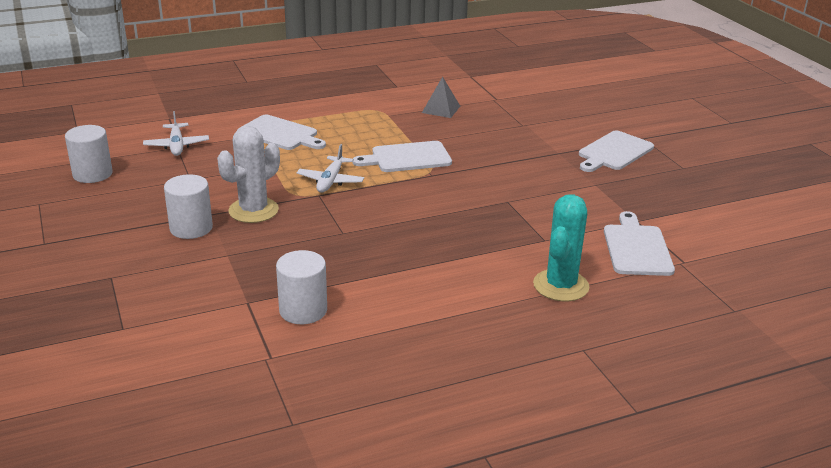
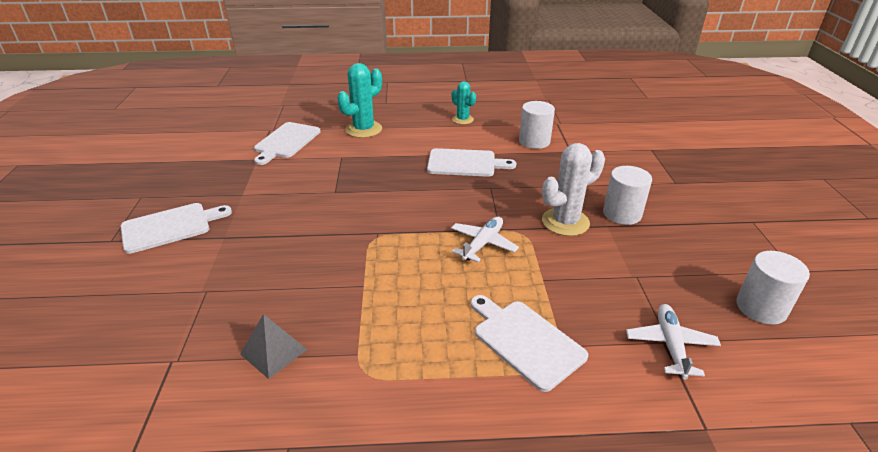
camera: 160 degrees left, 5 degrees up
(407, 158) = (385, 261): white cutting board -> white cutting board (465, 163)
(430, 334) = (462, 119): none -> turquoise cactus

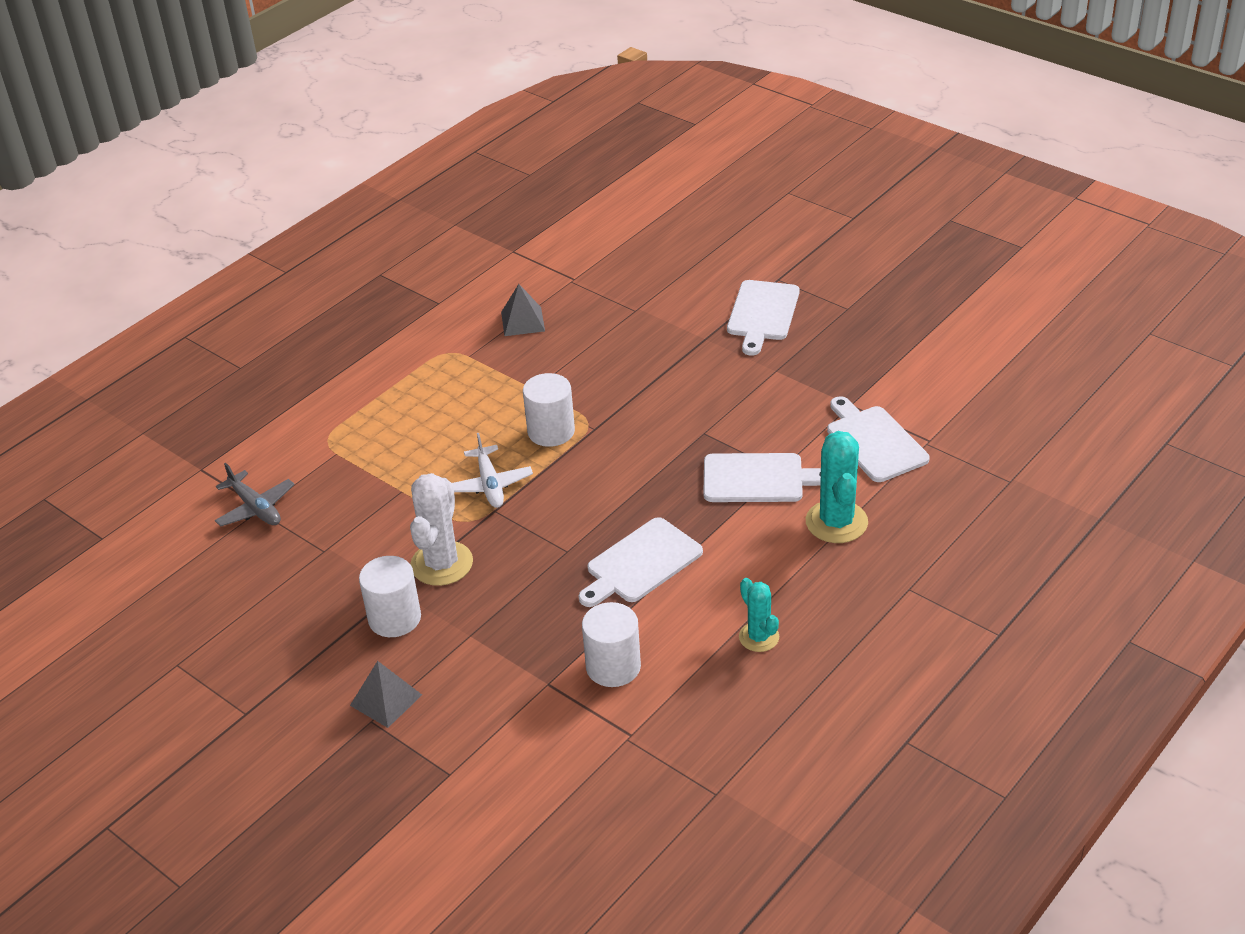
camera: 135 degrees right, 5 degrees up
(462, 119) = (759, 637): turquoise cactus -> turquoise cactus turned 60 degrees clockwise
(525, 341) = (366, 438): white cutting board -> white cutting board (758, 478)
(660, 185) = (386, 700): none -> grey pyramid
(670, 345) = (256, 508): white plane -> grey plane
(761, 308) = (196, 594): white cylinder -> white cylinder (551, 431)

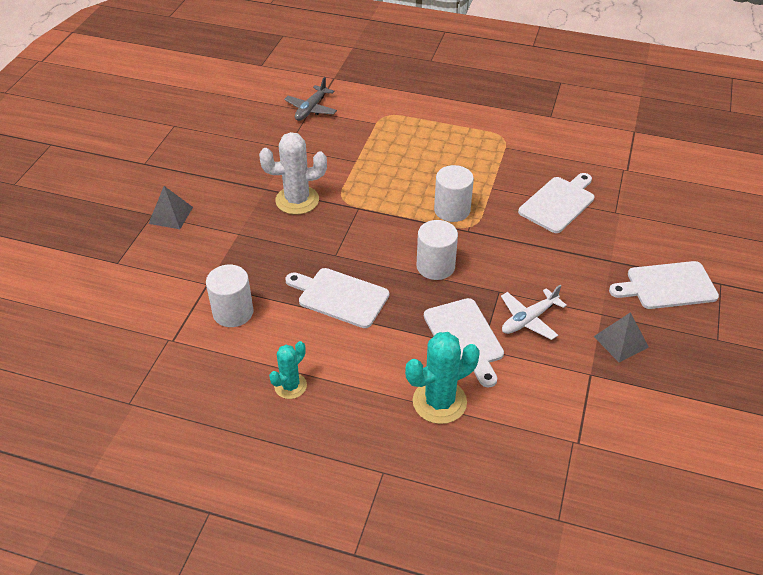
camera: 65 degrees right, 5 degrees up
(394, 618) = (240, 196): white cylinder -> white cylinder (435, 266)
(490, 485) = (382, 198): white plane -> white plane (528, 319)
(523, 321) = (560, 160): grey pyramid -> grey pyramid (621, 341)
(874, 441) = (553, 403): white cutting board -> white cutting board (558, 203)

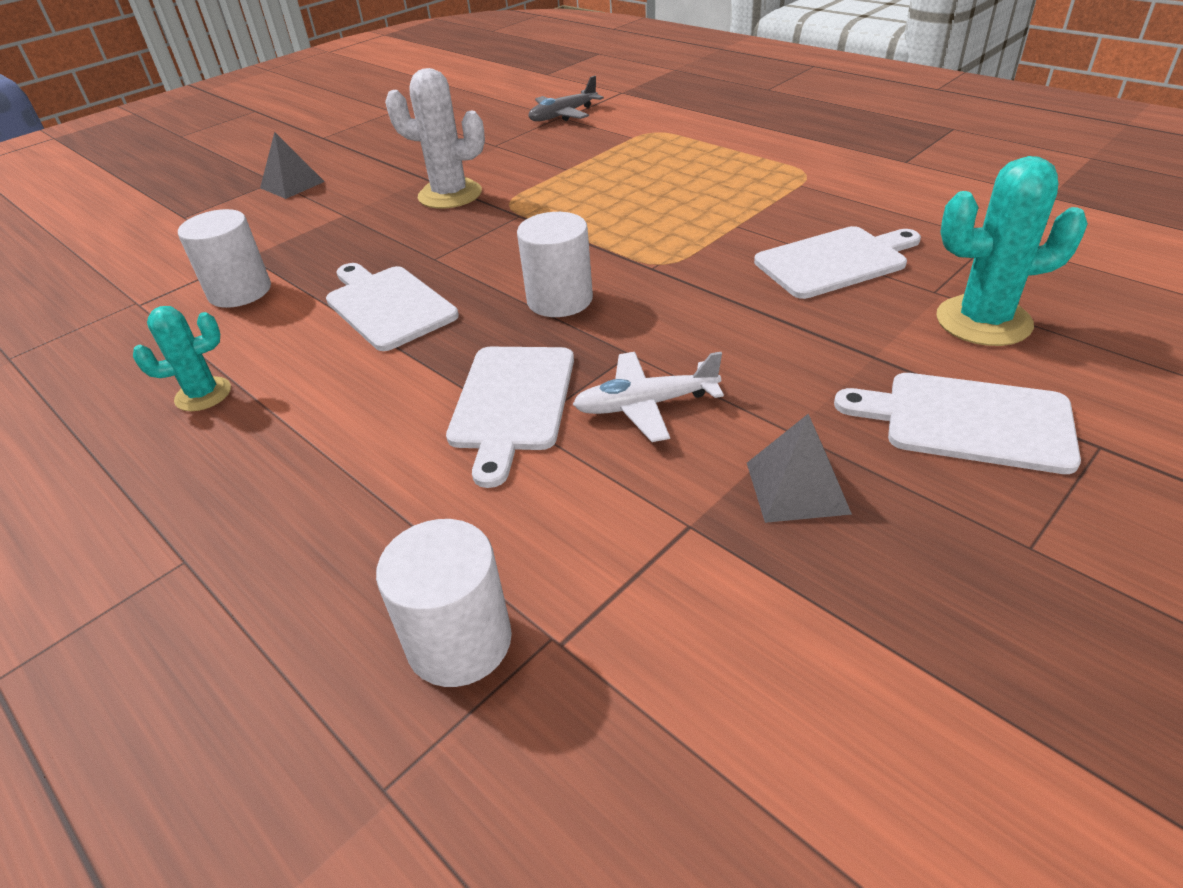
camera: 30 degrees right, 5 degrees down
(439, 402) = (380, 483): turquoise cactus -> turquoise cactus (983, 321)
(452, 210) = (650, 240): white cylinder -> white cylinder (459, 641)

